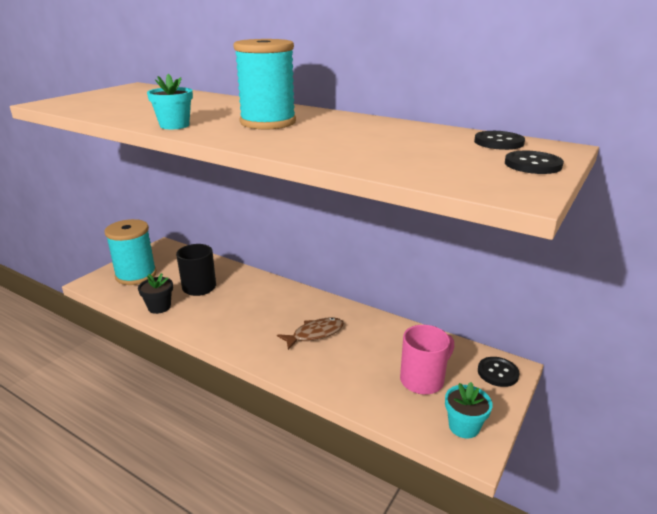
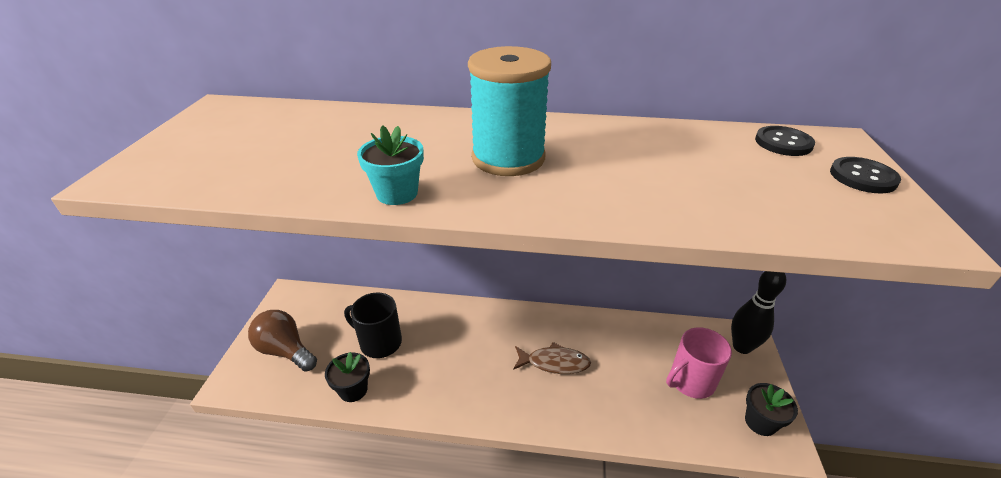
camera: 25 degrees left, 10 degrees up
(136, 275) = (285, 351): turquoise spool -> brown light bulb
(315, 334) = (554, 363): brown fish -> brown fish turned 60 degrees clockwise
(423, 380) = (690, 381): pink mug -> pink mug turned 150 degrees counterclockwise
(464, 426) = (760, 422): turquoise flower pot -> black flower pot
(497, 373) = (741, 347): black button -> black bowling pin

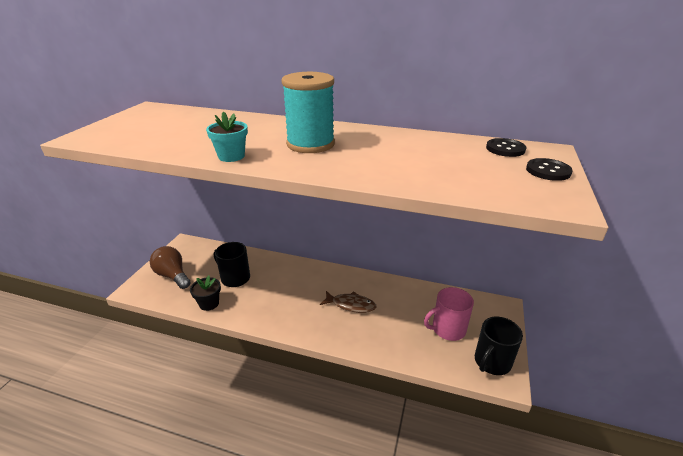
camera: 10 degrees right, 5 degrees down
(741, 347) = (496, 312): black bowling pin -> none
(760, 422) = (492, 362): black flower pot -> black mug

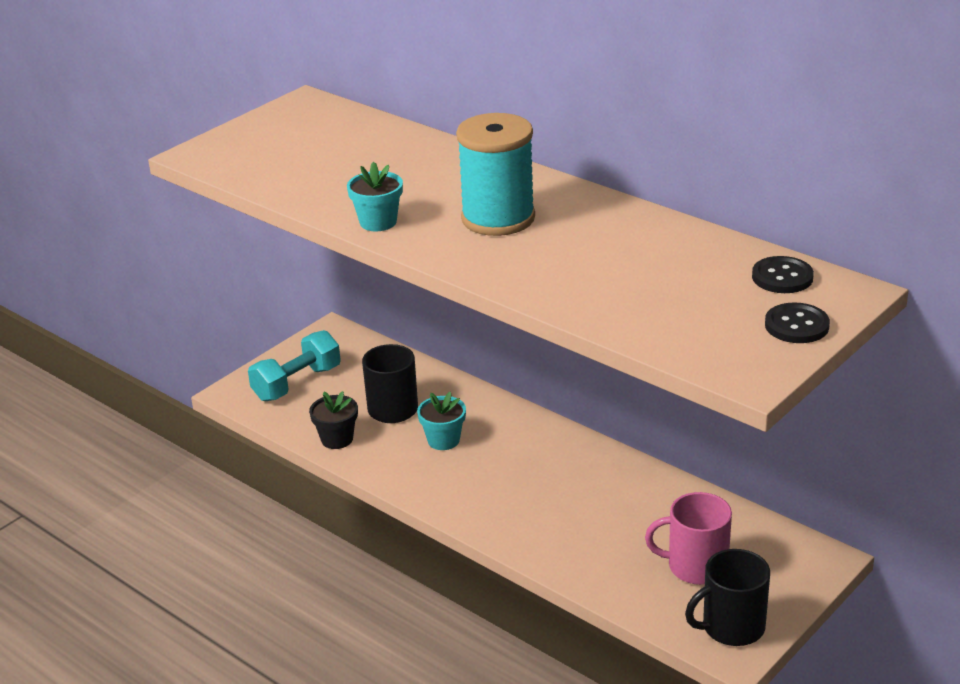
camera: 25 degrees right, 0 degrees up
(173, 275) = (297, 383): brown light bulb -> turquoise dumbbell
(272, 289) = (443, 440): none -> turquoise flower pot
(351, 305) = (558, 493): brown fish -> none

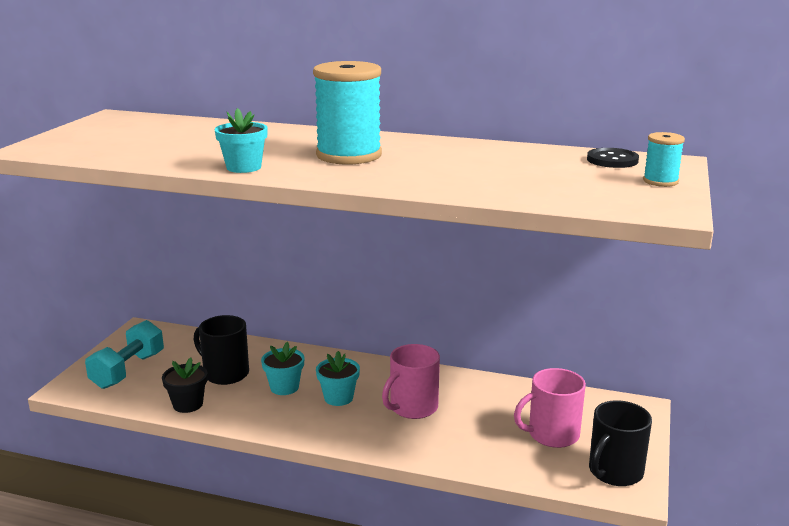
camera: 25 degrees left, 10 degrees down
(493, 466) = (338, 398): none -> turquoise flower pot
(564, 497) = (412, 407): none -> pink mug
(796, 325) = (660, 181): black button -> turquoise spool

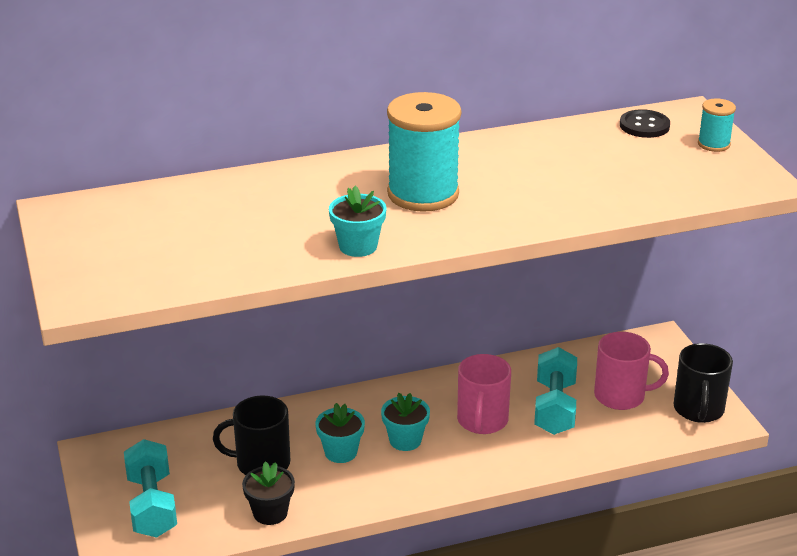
camera: 35 degrees left, 10 degrees up
(483, 421) = (554, 407): none -> turquoise dumbbell
(552, 434) = (621, 396): pink mug -> pink mug turned 120 degrees counterclockwise

